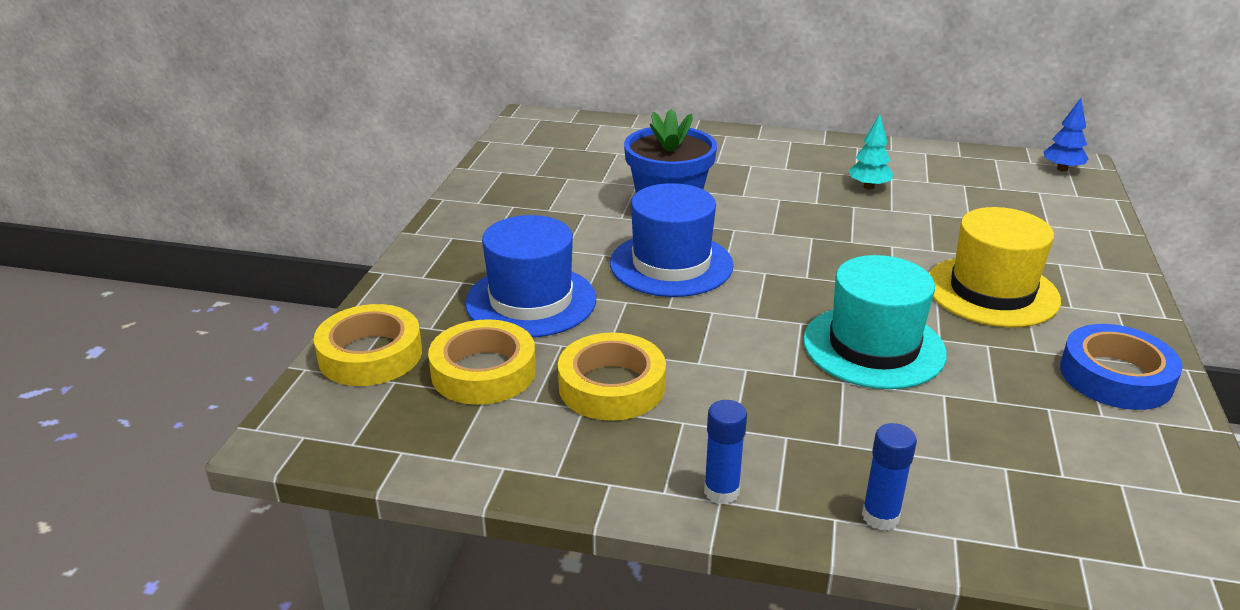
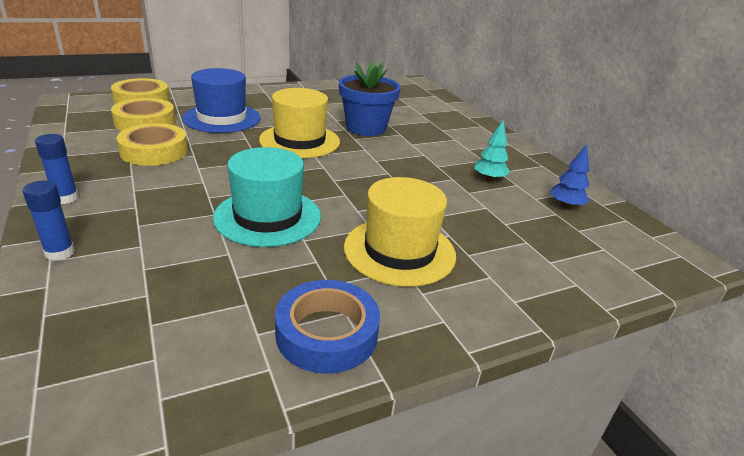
camera: 50 degrees right, 0 degrees up
(671, 264) = (299, 141): blue hat -> yellow hat
(1062, 169) = (668, 254): blue tree -> blue tree (565, 205)

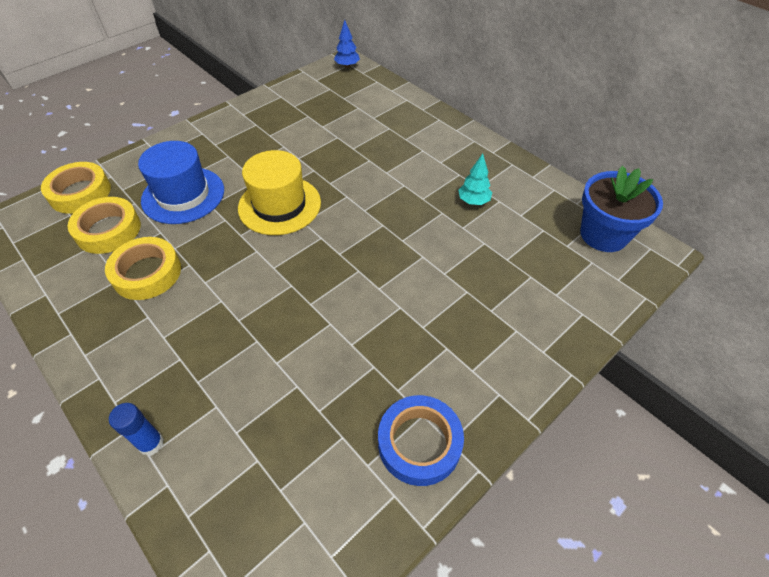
camera: 15 degrees left, 20 degrees up
(66, 198) = (106, 372): blue glue stick -> none
(268, 217) = (306, 326): turquoise hat -> none
(366, 128) = (333, 161): blue flower pot -> blue flower pot (603, 235)
(399, 251) = (435, 327): yellow hat -> none
(565, 205) = (548, 216): blue tree -> blue tree (347, 66)

